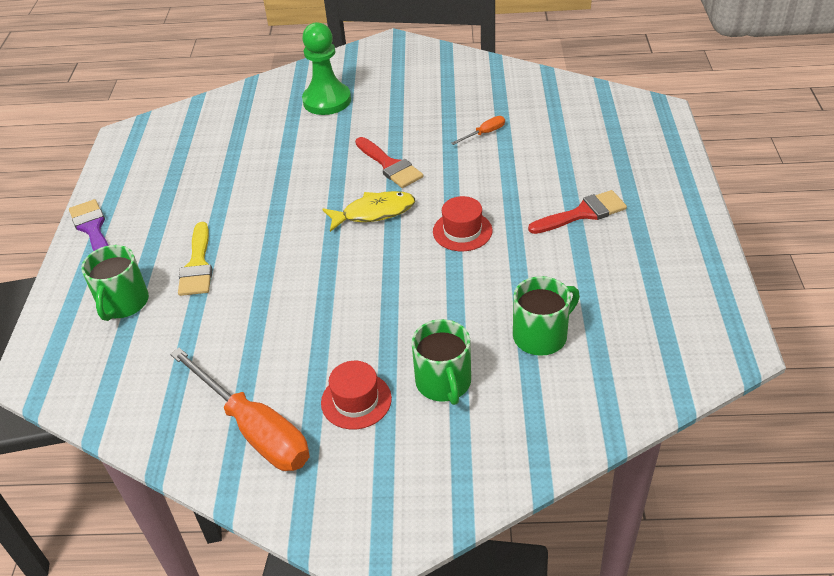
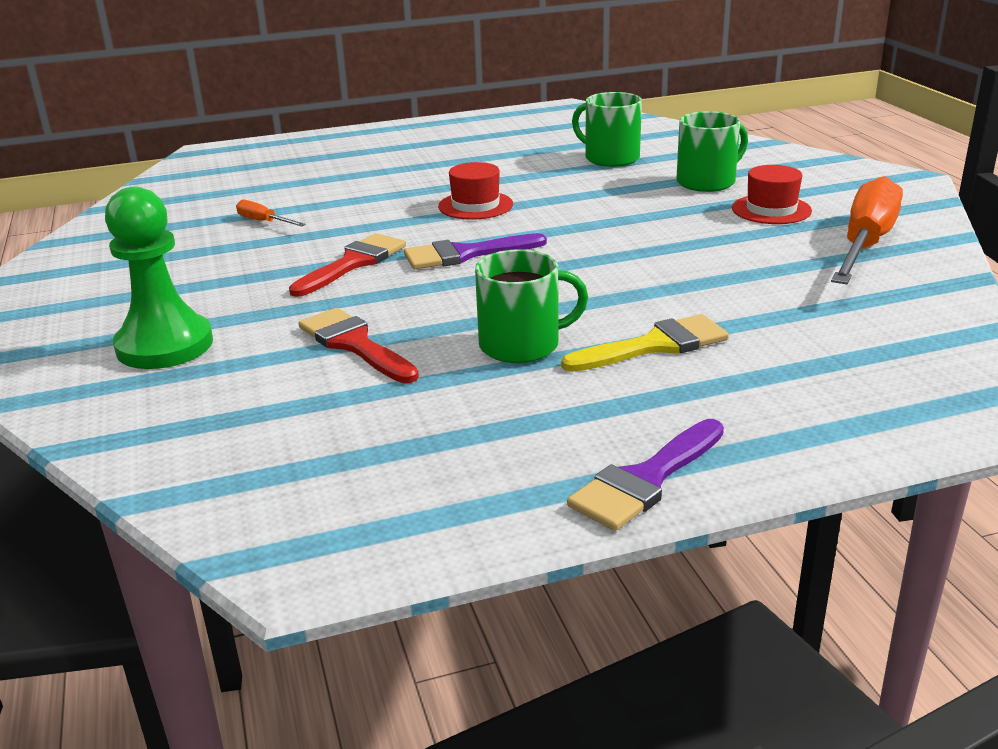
camera: 110 degrees left, 15 degrees down
(123, 303) = (783, 381): green mug -> green mug (521, 345)
(374, 213) = (465, 254): yellow fish -> purple brush
(583, 213) = (415, 162): red brush -> red brush (354, 344)

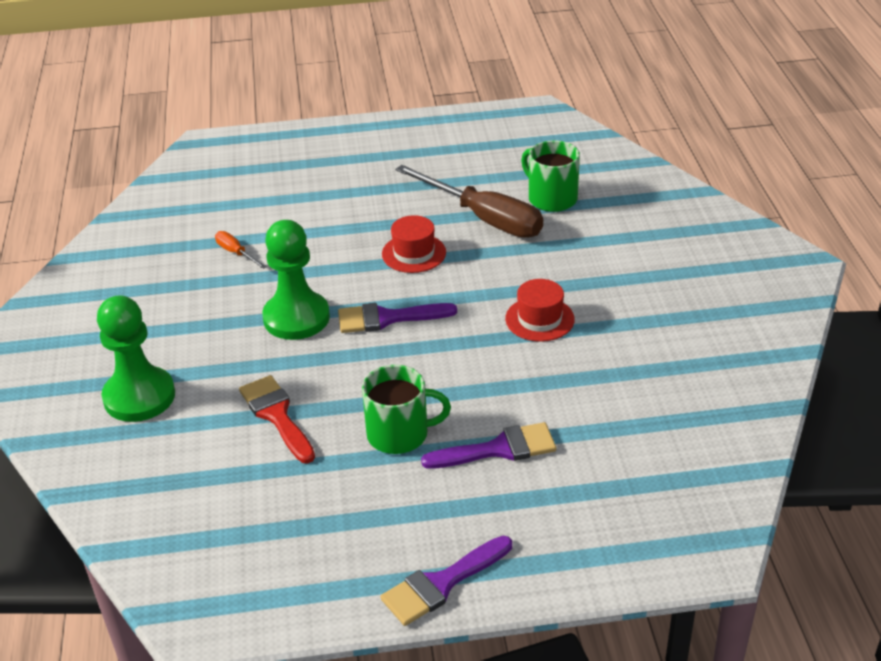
camera: 10 degrees right, 10 degrees up
(353, 263) = (296, 318): red brush -> green pawn
(543, 176) = (484, 218): none -> brown screwdriver
(655, 345) = (499, 449): yellow brush -> purple brush
(707, 182) = (622, 245): green mug -> none
(771, 209) = (661, 292): red hat -> red hat (539, 319)
(865, 244) = (719, 350): orange screwdriver -> none

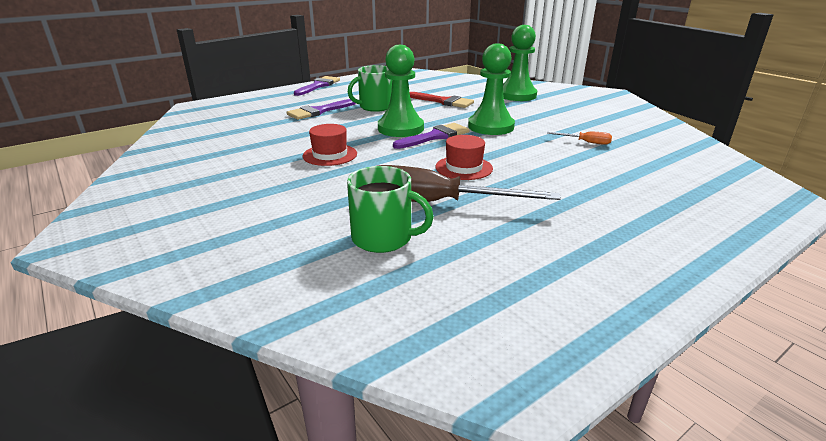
camera: 150 degrees right, 10 degrees down
(414, 351) = (400, 128): none -> green pawn

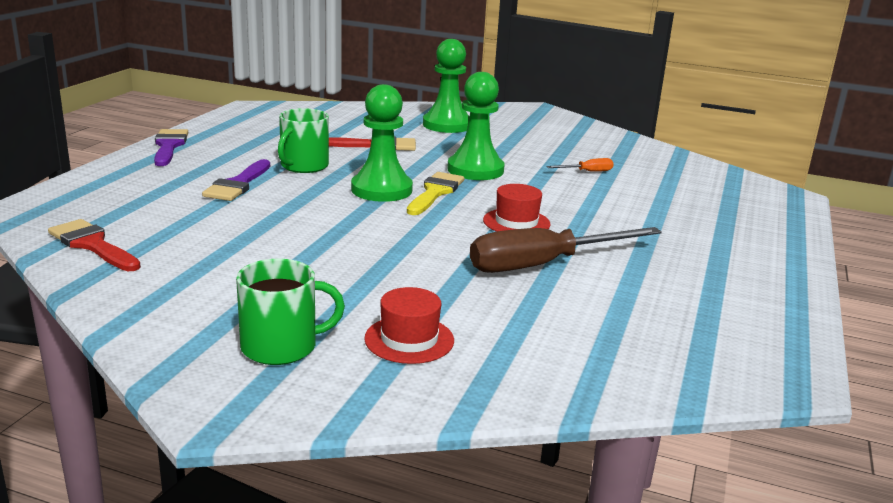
camera: 35 degrees left, 5 degrees down
(189, 130) = (92, 245): none -> red brush
(330, 155) = (353, 238): red hat -> red hat (409, 339)
(383, 238) = (549, 309): green mug -> green mug (281, 347)
(435, 136) = (435, 192): purple brush -> yellow brush

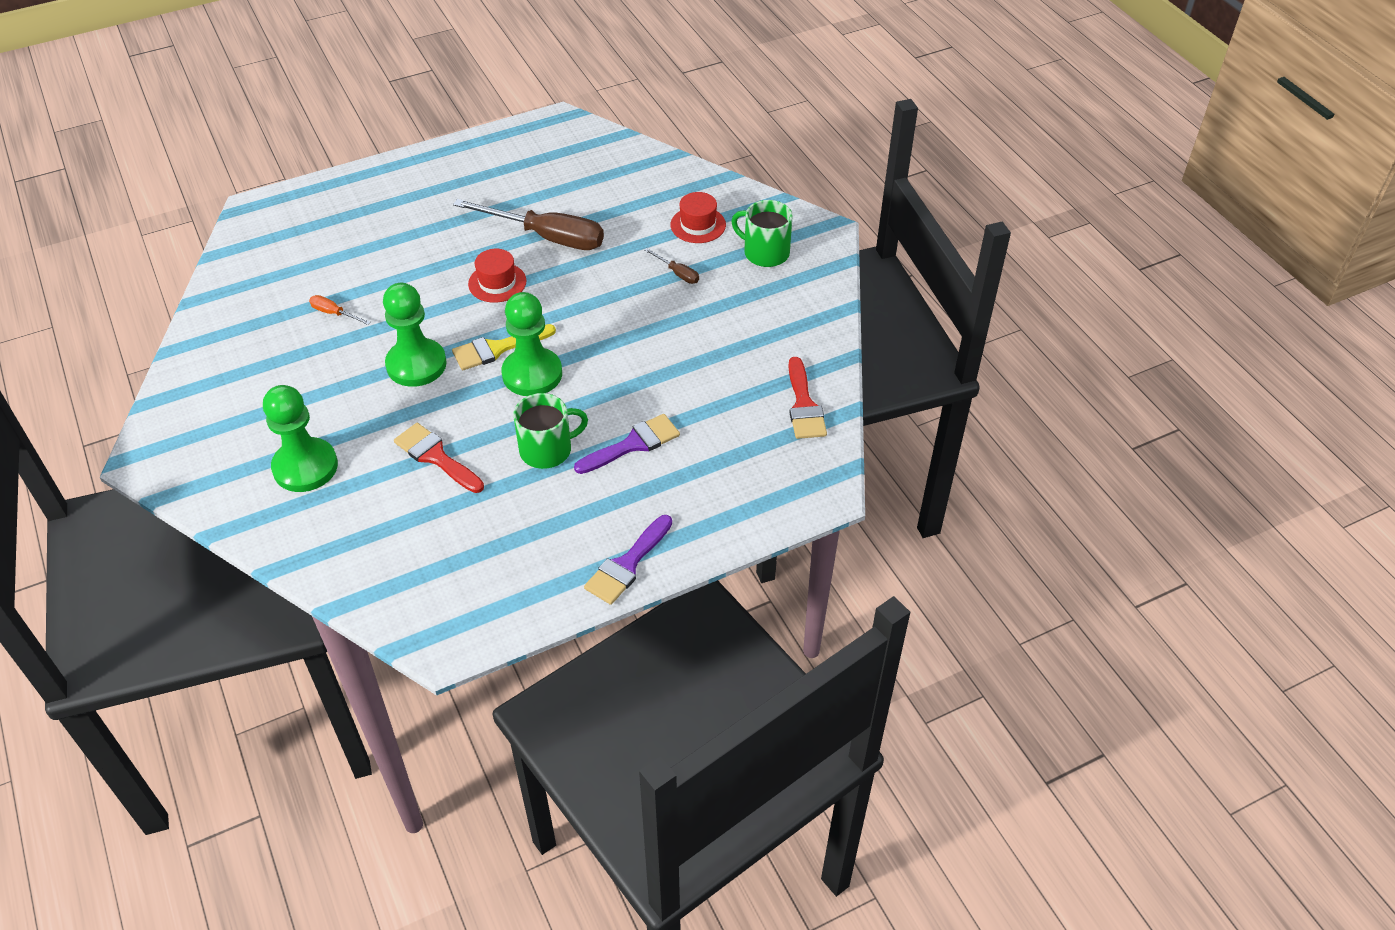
camera: 135 degrees left, 25 degrees up
(362, 288) = (677, 273): none -> brown screwdriver

